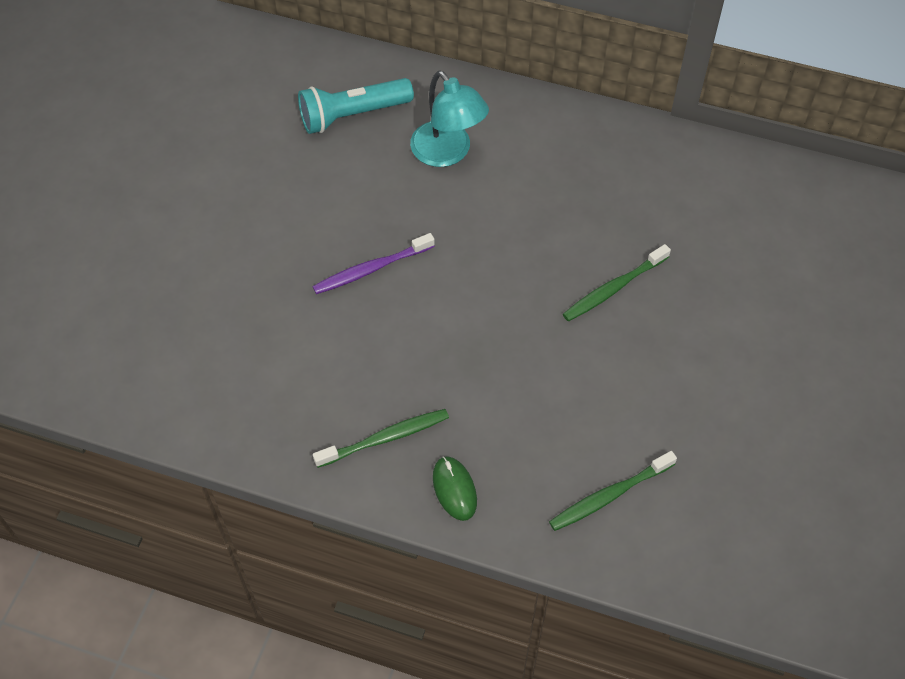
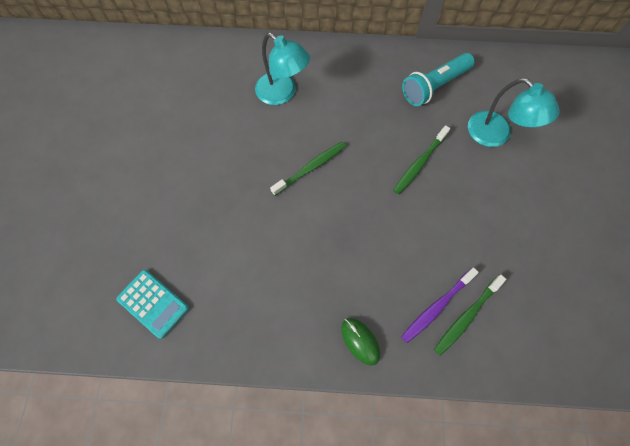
camera: 15 degrees left, 10 degrees up
(199, 379) = (153, 303): none -> turquoise calculator
(353, 115) = (211, 81): turquoise flashlight -> turquoise flashlight (434, 86)
(371, 269) = (254, 188): purple toothbrush -> purple toothbrush (436, 307)
(385, 438) = (300, 314): green toothbrush -> green toothbrush (311, 168)
(740, 275) = (496, 135): none -> turquoise lamp

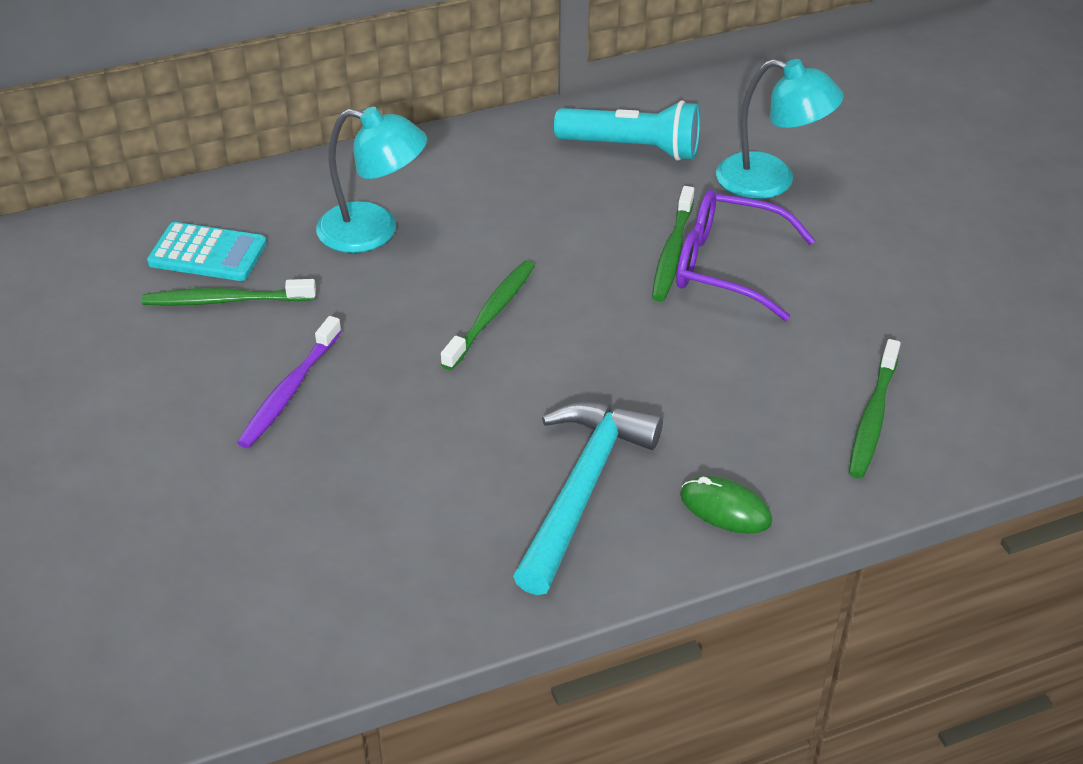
camera: 25 degrees left, 25 degrees down
(153, 303) = (323, 591): turquoise calculator -> turquoise calculator (208, 253)
(196, 110) = (225, 300): none -> green toothbrush
(298, 297) = (582, 489): none -> turquoise hammer
(434, 86) = (632, 148): turquoise flashlight -> turquoise flashlight turned 105 degrees counterclockwise
(436, 307) = (819, 422): purple toothbrush -> purple toothbrush (289, 391)
(442, 184) = (727, 266): none -> purple glasses

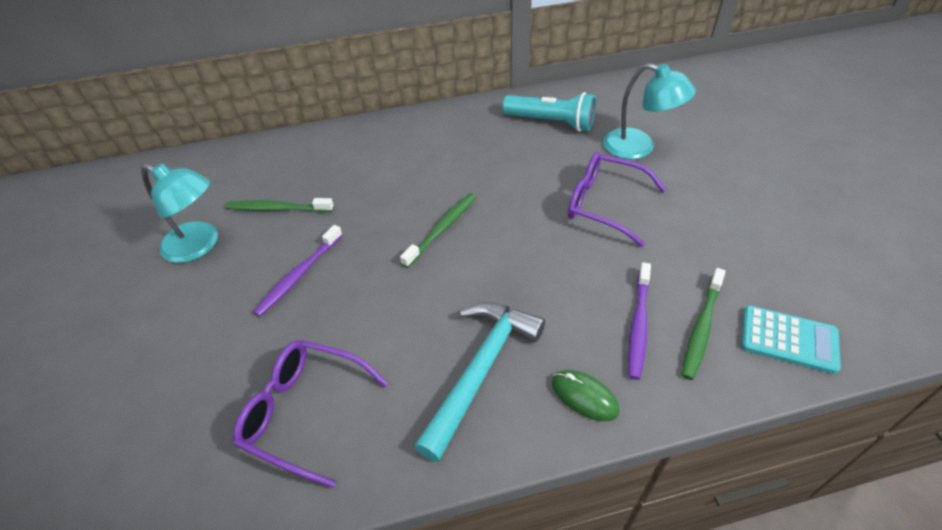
camera: 10 degrees right, 5 degrees up
(208, 253) = (276, 177): turquoise calculator -> turquoise calculator (788, 339)
(350, 557) = (304, 412): none -> purple glasses
(374, 231) = (380, 168): turquoise lamp -> turquoise lamp (199, 245)
(672, 252) = (568, 192): green toothbrush -> none
(788, 420) = (638, 325): none -> purple toothbrush

